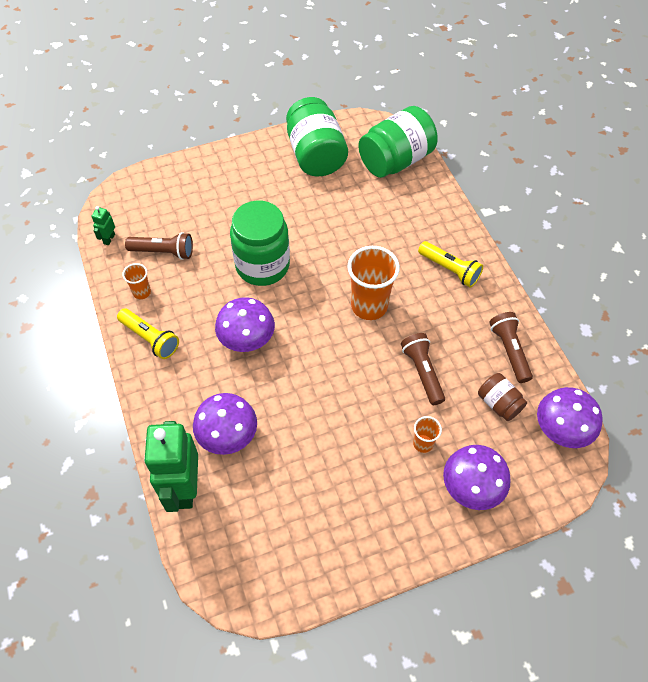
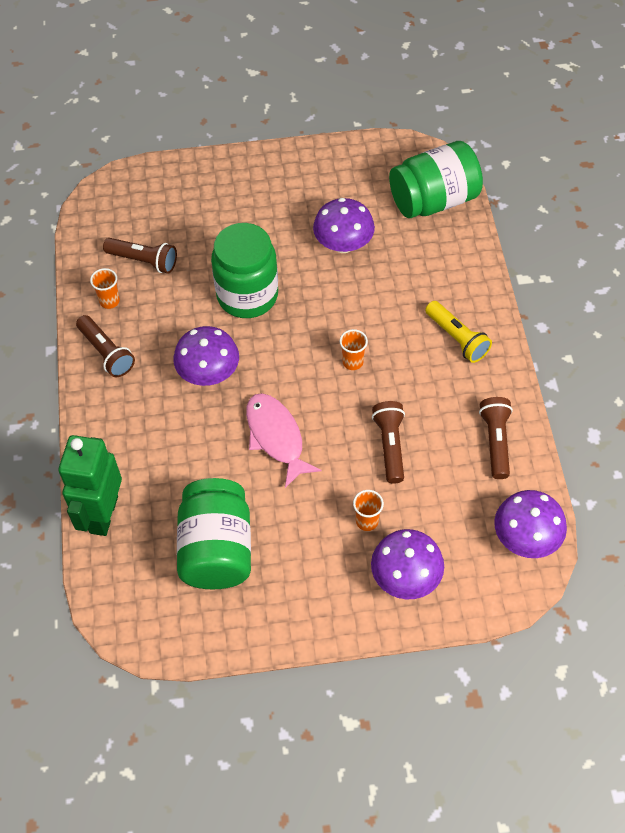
camera: 15 degrees right, 0 degrees up
(109, 239) = (89, 236): green robot -> none
(150, 338) = (106, 353): yellow flashlight -> brown flashlight
(228, 435) = (161, 470): purple mushroom -> purple mushroom (343, 244)
(316, 155) = (342, 179): green jar -> green jar (217, 549)
(322, 384) = (276, 437): none -> pink fish
(369, 306) = (352, 362): orange cup -> orange cup, size x0.50
(498, 403) = (464, 496): brown jar -> none

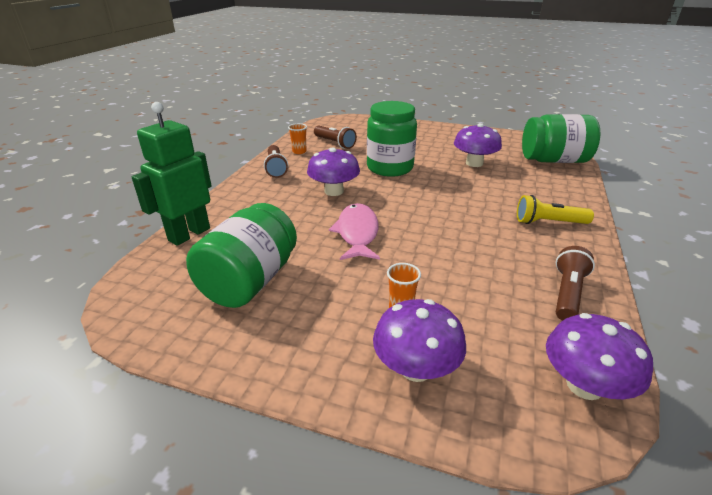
camera: 25 degrees right, 25 degrees down
(352, 362) = (448, 212): orange cup -> none
(390, 446) = (454, 265): brown flashlight -> none
(457, 338) = (548, 222): yellow flashlight -> yellow flashlight turned 105 degrees clockwise

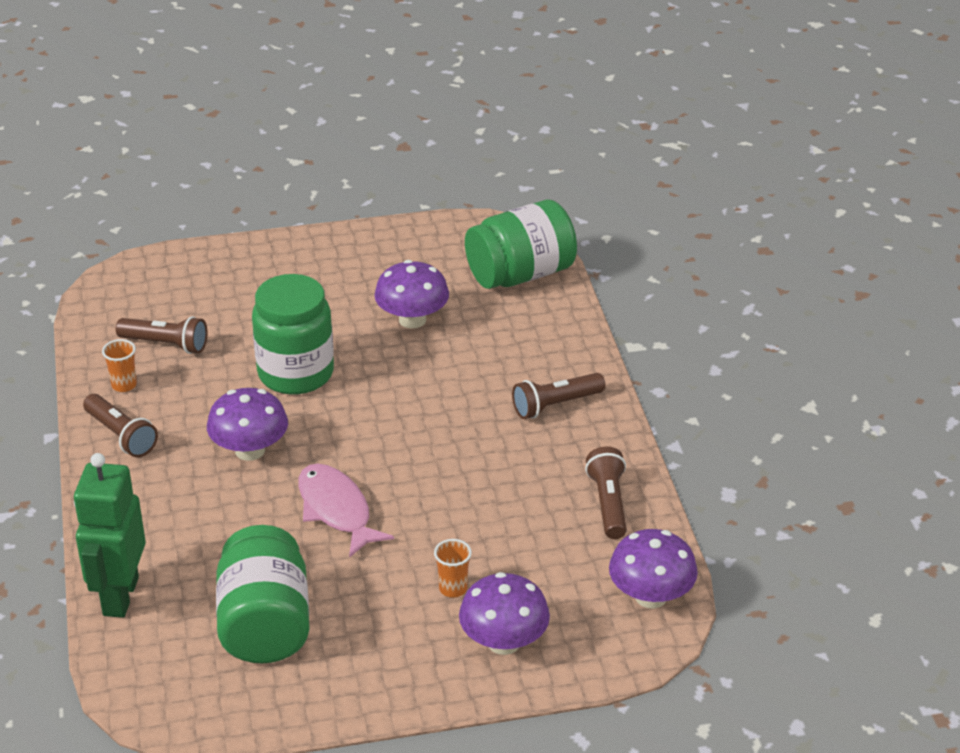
camera: 30 degrees left, 5 degrees up
(548, 222) = (555, 405): yellow flashlight -> brown flashlight

